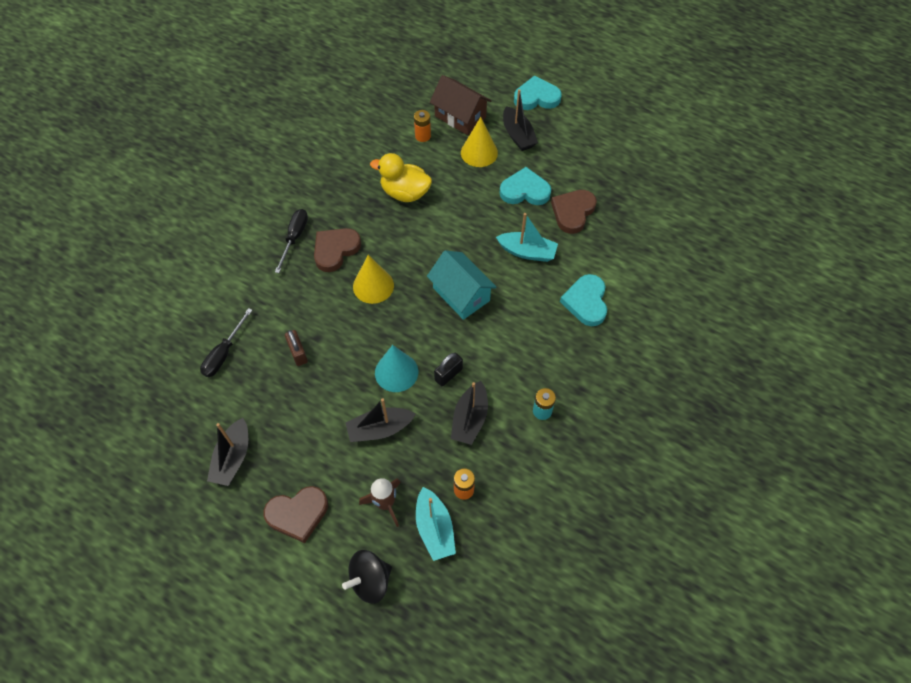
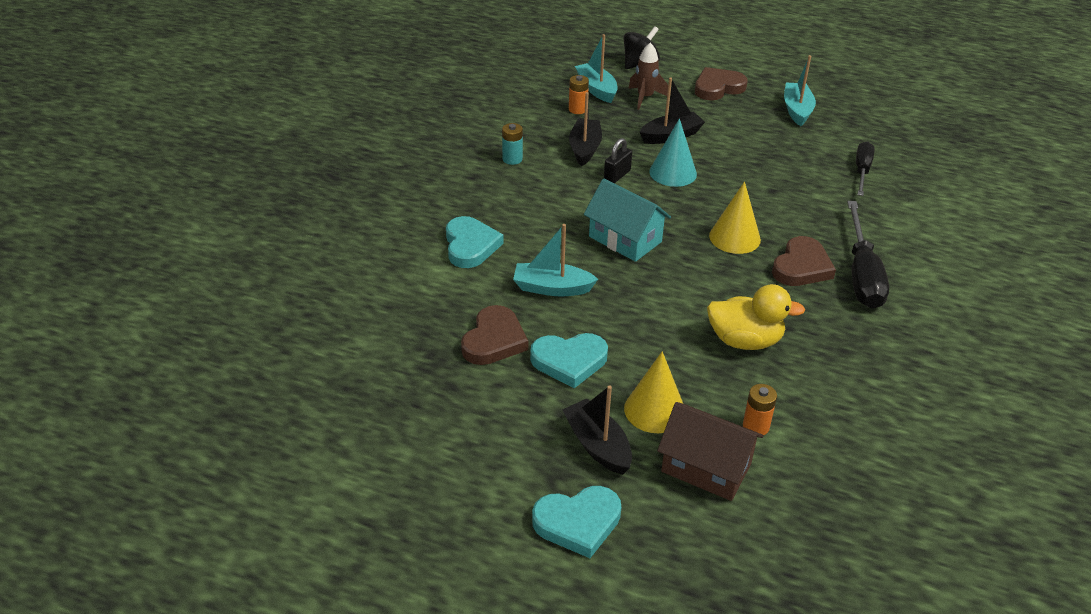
camera: 170 degrees right, 20 degrees down
(233, 458) = (797, 110): black boat -> turquoise boat
(295, 238) = (861, 274): black screwdriver -> black screwdriver, size x1.59
(298, 353) = (785, 177): brown padlock -> none

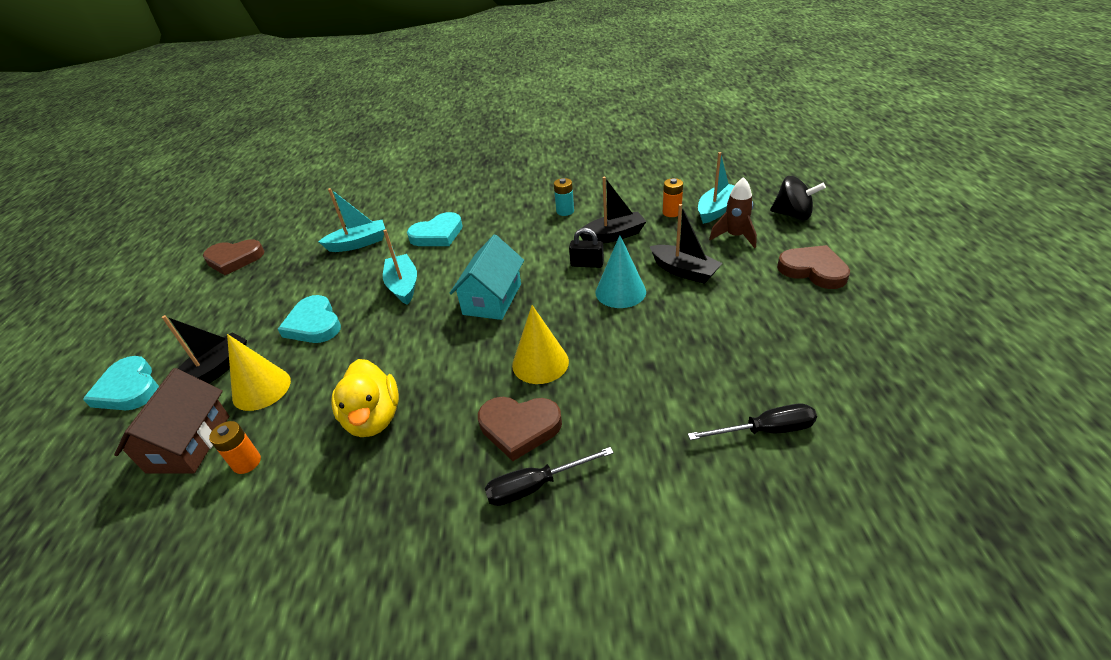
camera: 70 degrees right, 0 degrees up
(494, 340) = (329, 282): brown heart -> brown heart (234, 259)
(797, 110) = (841, 337): turquoise boat -> turquoise boat (358, 243)
(861, 274) = (535, 486): black screwdriver -> black screwdriver, size x0.63

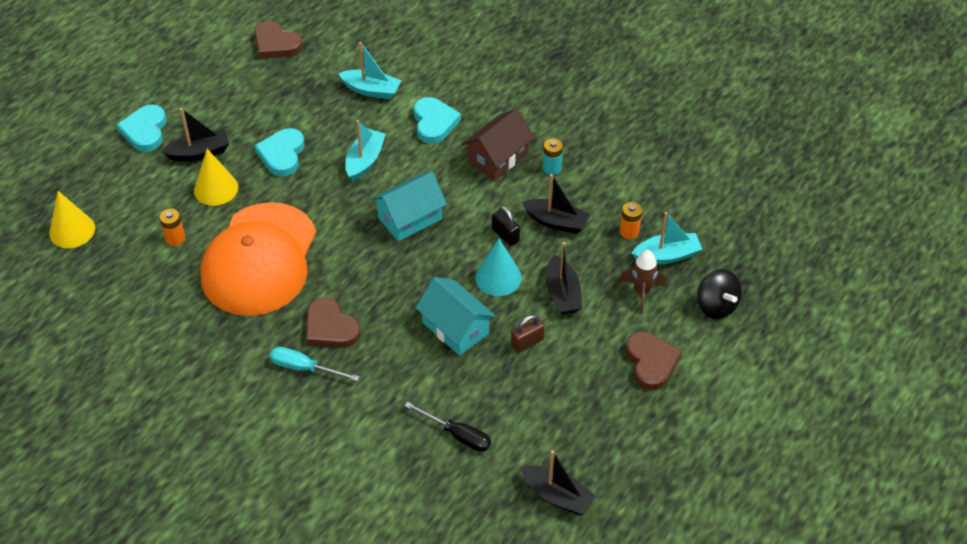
camera: 35 degrees right, 10 degrees up
(189, 443) = (154, 202): brown house -> brown house (498, 158)
(373, 418) = (260, 259): yellow duck -> orange cap
(437, 234) = (434, 123): turquoise heart -> turquoise heart turned 105 degrees counterclockwise
(535, 486) = (304, 368): black screwdriver -> turquoise screwdriver
(540, 363) = (386, 293): yellow cone -> yellow cone (72, 230)
(637, 347) = (455, 328): none -> turquoise house
(708, 318) = (527, 342): none -> brown padlock
(922, 413) = (557, 496): none -> black boat

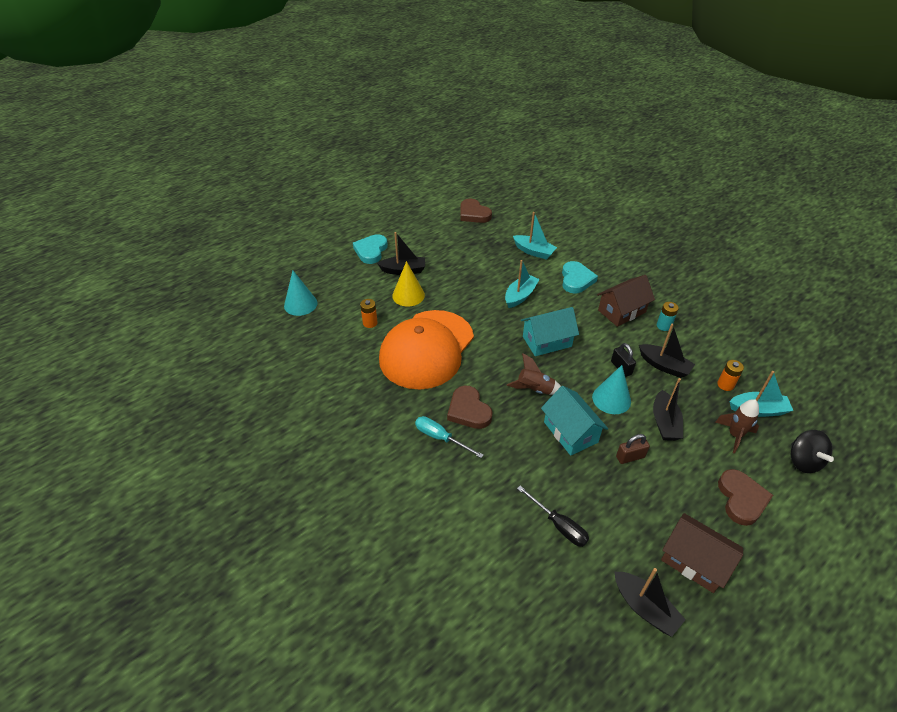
camera: 15 degrees right, 5 degrees down
(72, 230) = (300, 304): yellow cone -> turquoise cone
(282, 154) = (461, 281): turquoise heart -> none
(405, 285) = (534, 390): none -> brown rocket
(604, 439) = (694, 561): none -> brown house

